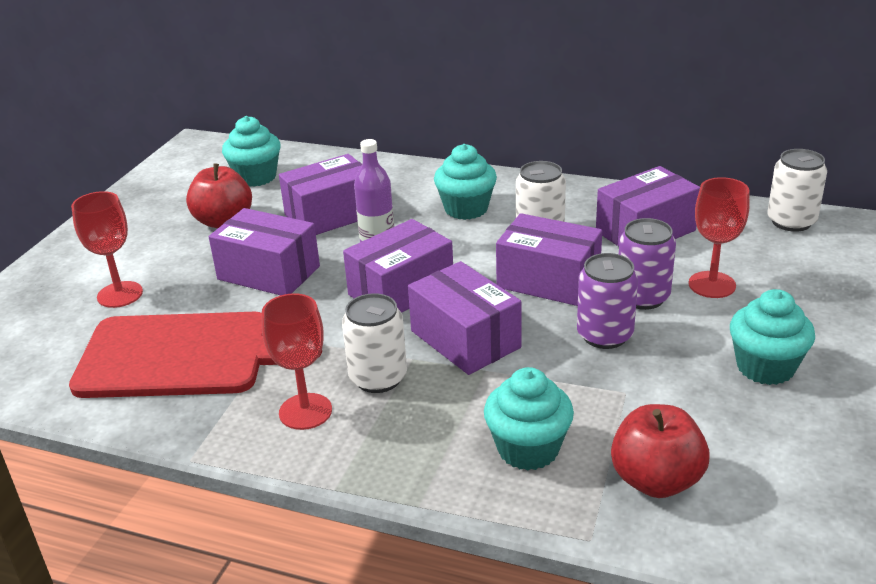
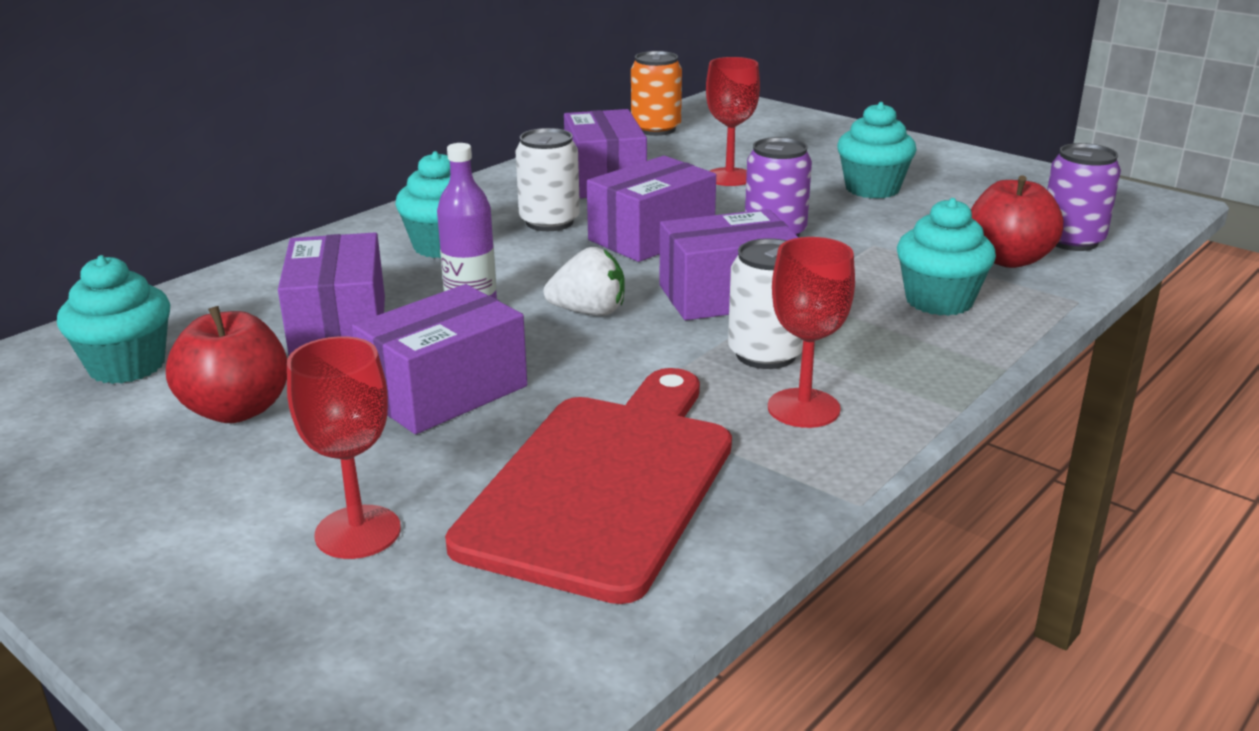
camera: 70 degrees left, 5 degrees down
(401, 290) = (589, 312): purple box -> white strawberry
(642, 297) = (724, 205): purple can -> purple can (1071, 241)
(791, 221) = (656, 129): white can -> orange can

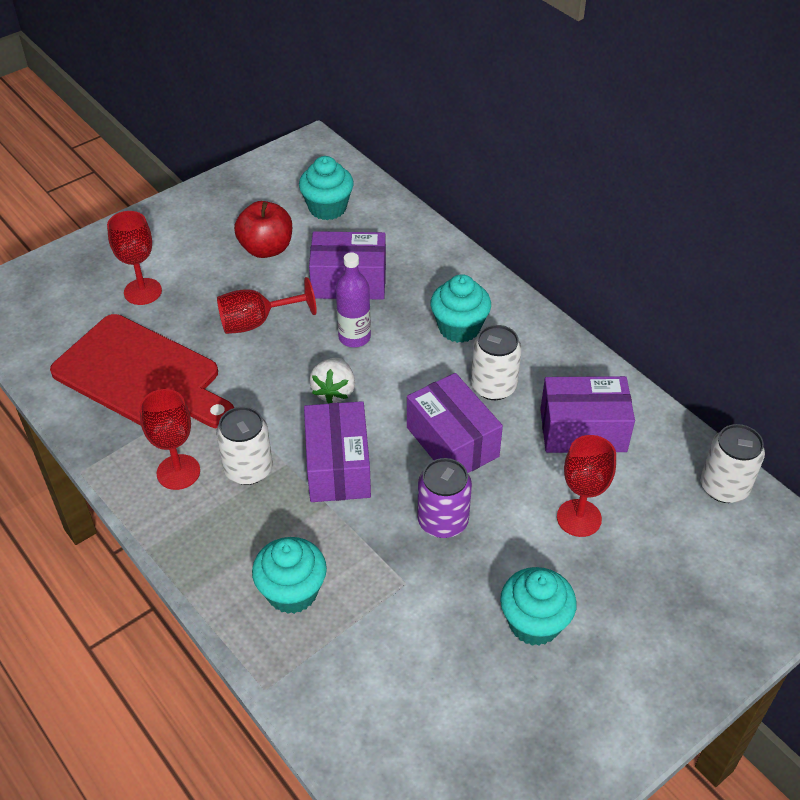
camera: 100 degrees right, 20 degrees up
(445, 392) = (256, 322): purple box -> red goblet
(656, 129) = (724, 487): orange can -> white can
(1008, 259) = (352, 671): red apple -> none
(1071, 241) = (378, 742): purple can -> none

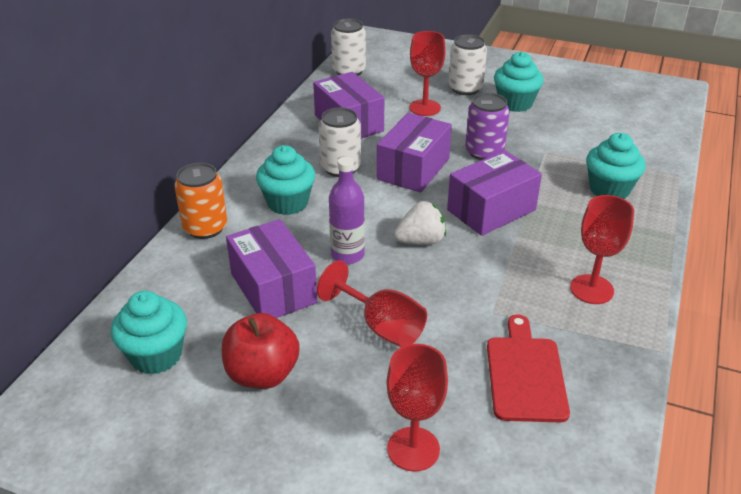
camera: 120 degrees left, 10 degrees down
(141, 376) = (525, 374): red cutting board -> red cutting board, size x0.60
(248, 469) = (544, 252): white can -> white can (465, 88)
(459, 268) = (205, 228): none -> orange can

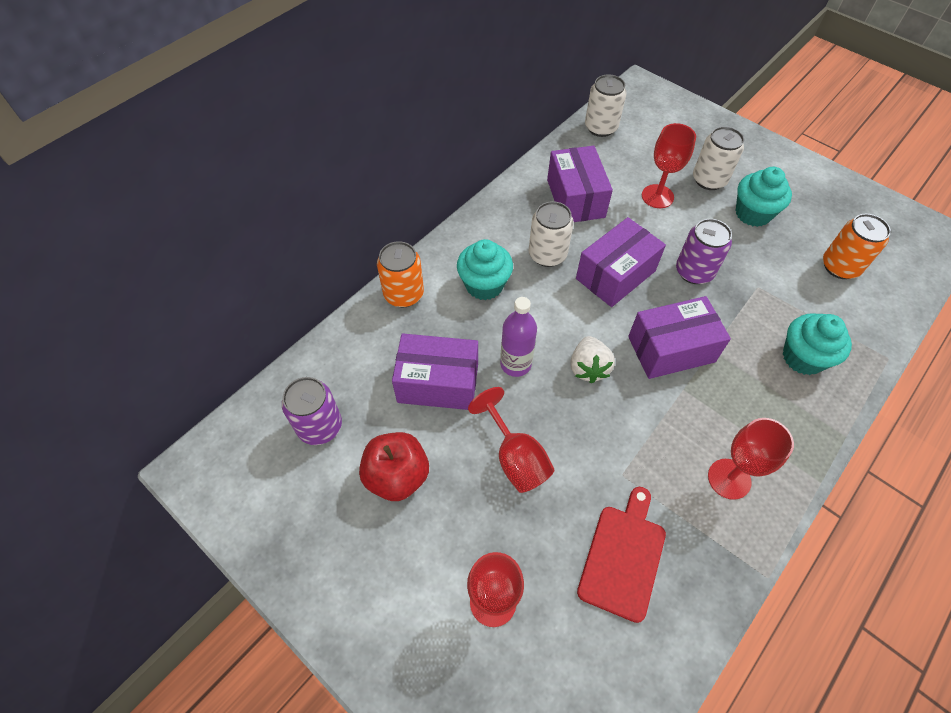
camera: 20 degrees right, 20 degrees up
(156, 355) = (320, 426): turquoise cupcake -> purple can
(273, 288) = (438, 383): purple box -> purple box turned 75 degrees counterclockwise
(421, 241) = (588, 368): white strawberry -> white strawberry turned 90 degrees clockwise
(606, 123) = (840, 267): none -> orange can

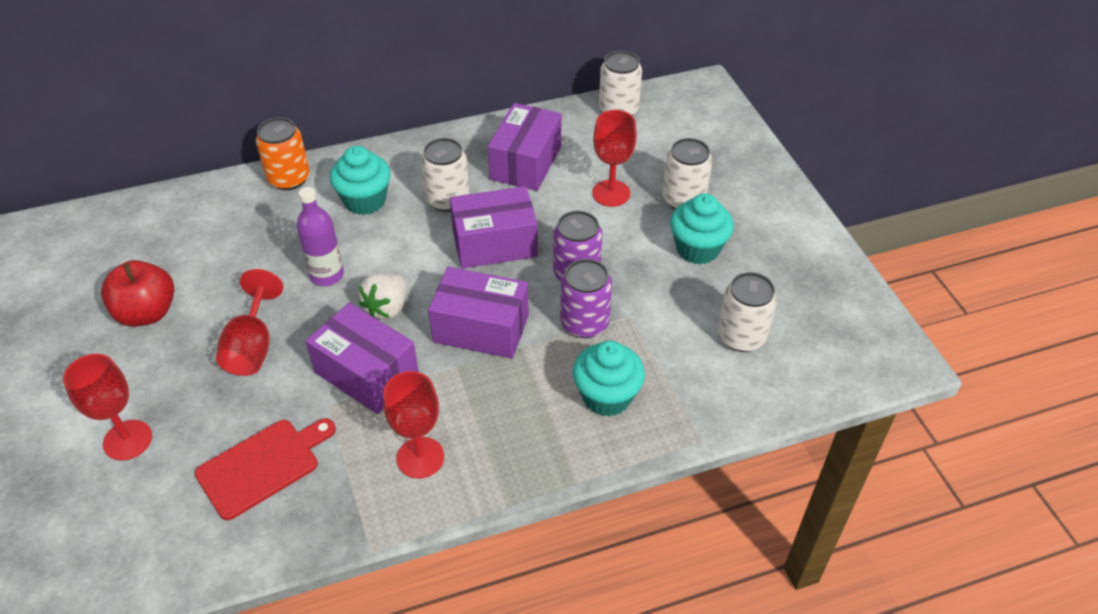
camera: 30 degrees right, 10 degrees down
(320, 426) = (126, 248): purple can -> purple can (584, 323)
(438, 383) = (248, 260): purple box -> purple box (366, 373)
(840, 267) = (741, 336): orange can -> white can

